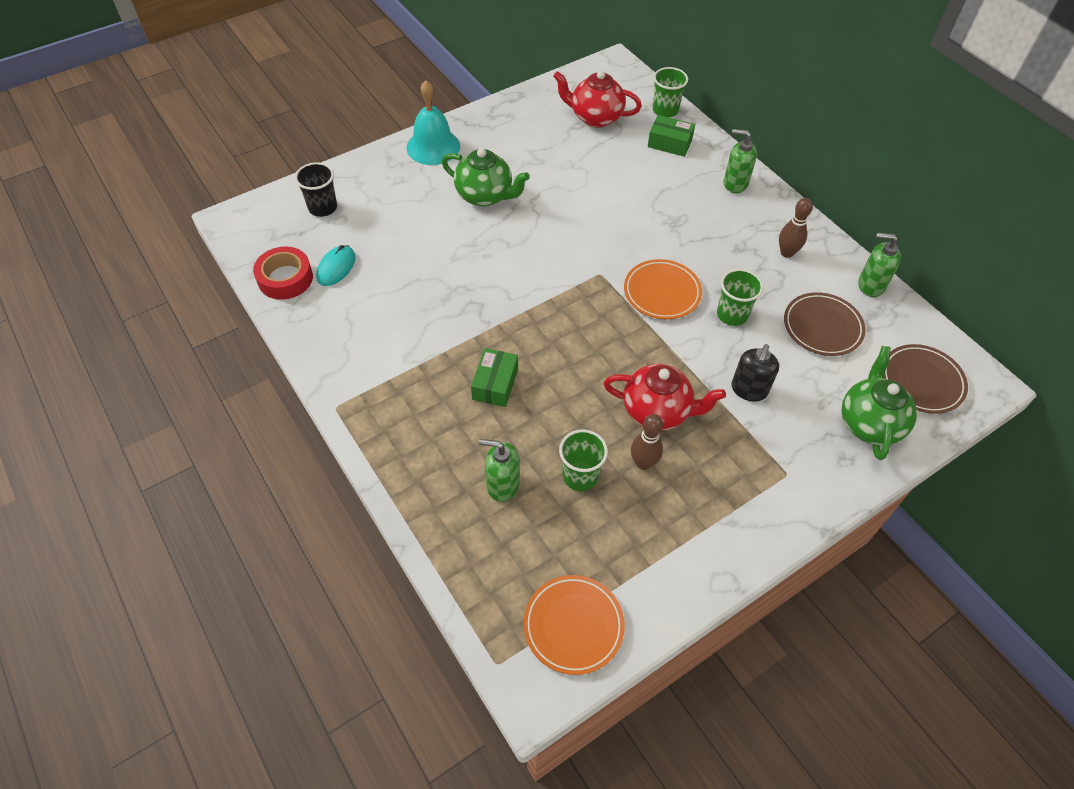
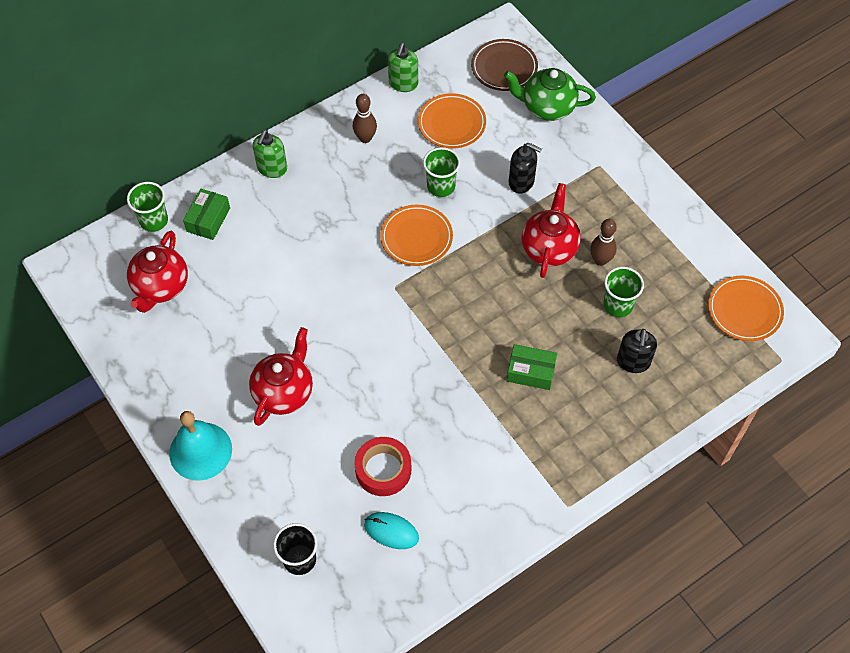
camera: 90 degrees left, 5 degrees up
(285, 278) = (408, 581): red tape -> red tape (383, 469)
(485, 196) = (284, 392): green teapot -> red teapot
(502, 485) = (633, 362): green soap dispenser -> black soap dispenser
(822, 327) = (451, 124): brown plate -> orange plate

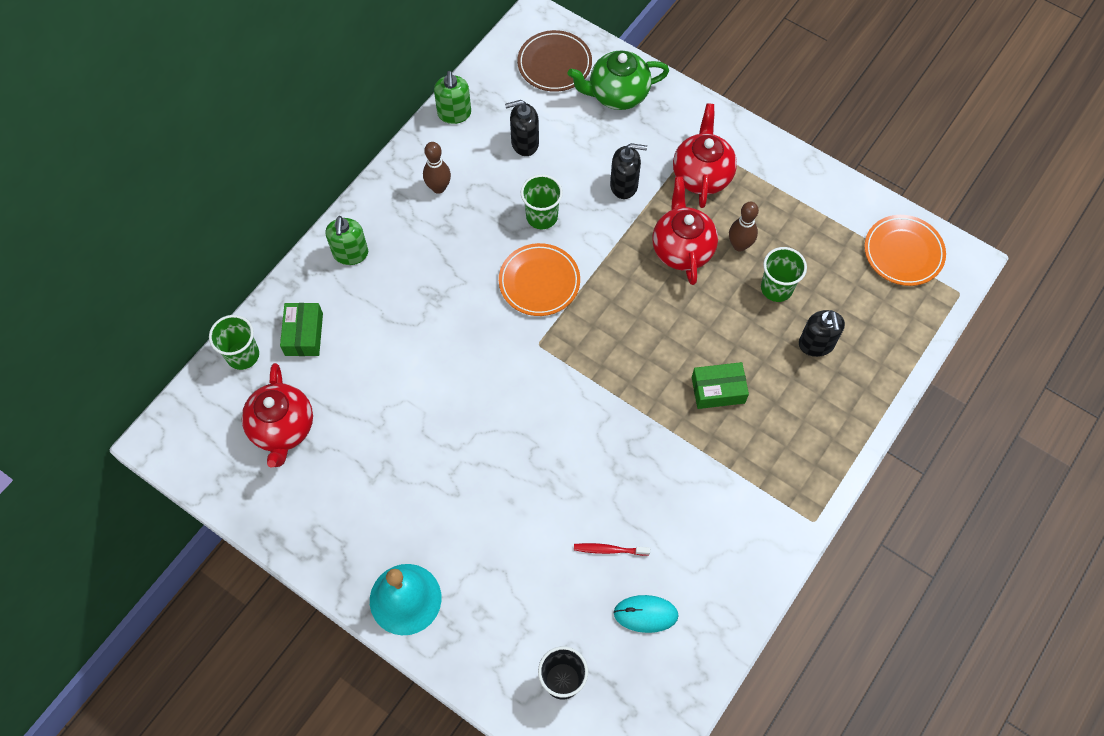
camera: 20 degrees left, 5 degrees up
(284, 392) = (469, 501): red teapot -> red teapot (701, 175)
(383, 469) = (609, 550): red tape -> red toothbrush
(451, 124) = (524, 143): orange plate -> black soap dispenser

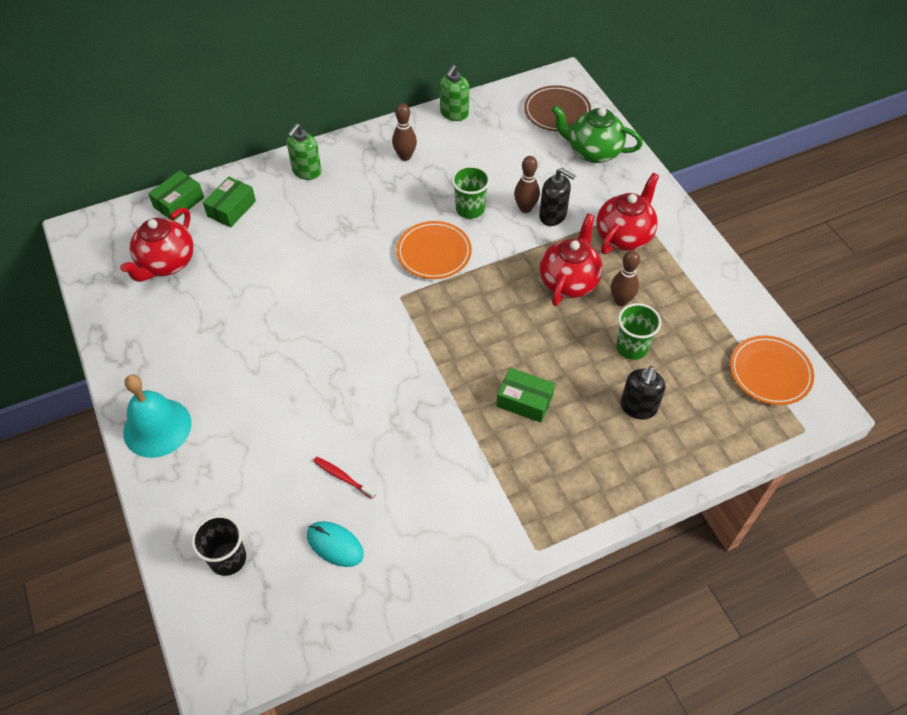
camera: 30 degrees right, 10 degrees down
(243, 355) = (179, 202): green cup -> green box
(524, 143) = (493, 154): black soap dispenser -> none
(593, 189) = (525, 208): none -> brown bowling pin

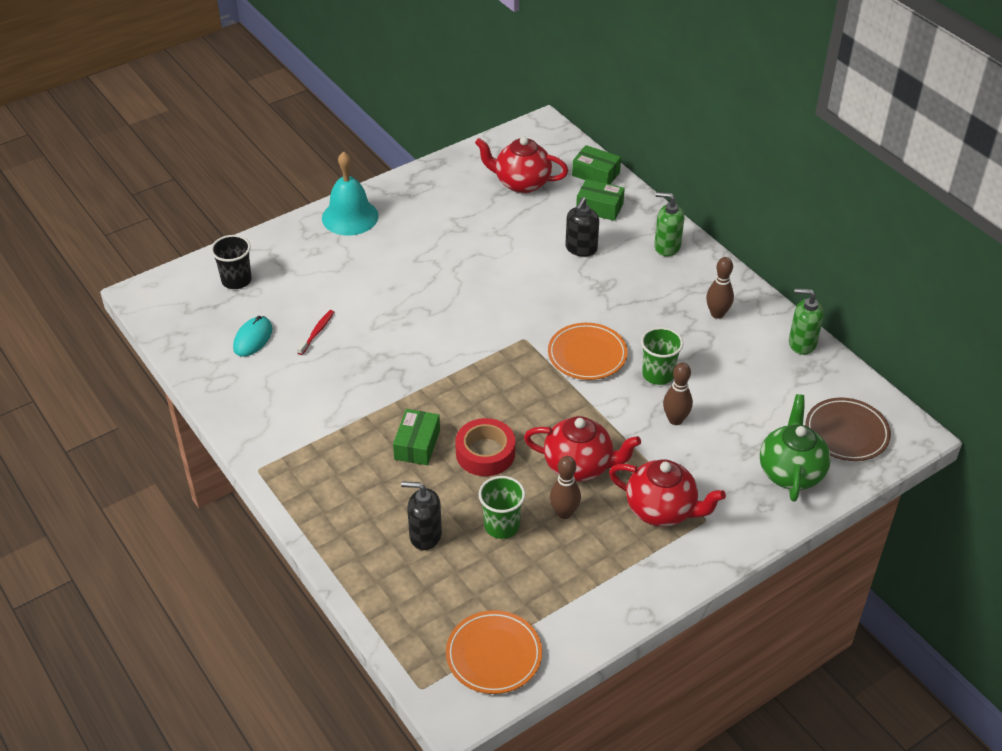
camera: 80 degrees right, 10 degrees down
(543, 347) = (485, 453): none -> red tape
(553, 216) = (672, 444): black soap dispenser -> black soap dispenser (581, 249)

